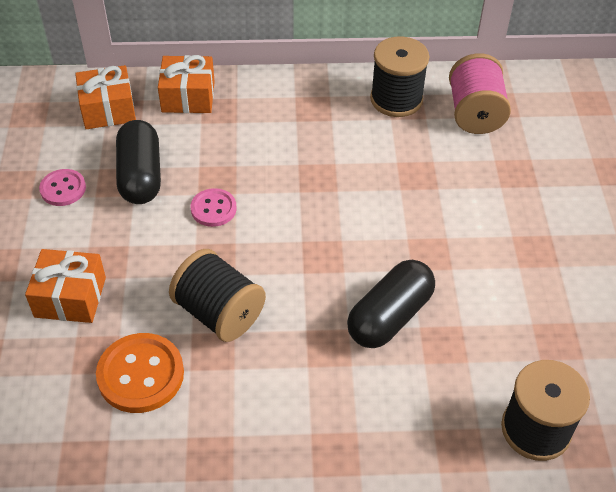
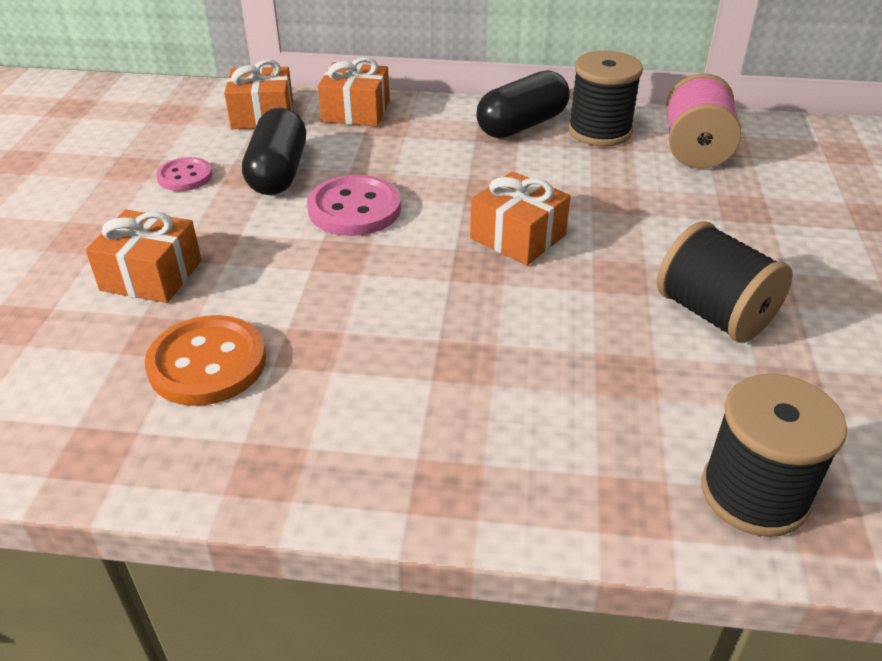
camera: 10 degrees right, 10 degrees down
(213, 209) = (354, 209): pink button -> pink button, size x1.64
(219, 313) = (330, 309): black spool -> black spool (713, 314)
(347, 223) = (518, 236): none -> orange gift
(389, 316) = (555, 336): black capsule -> black capsule (522, 125)

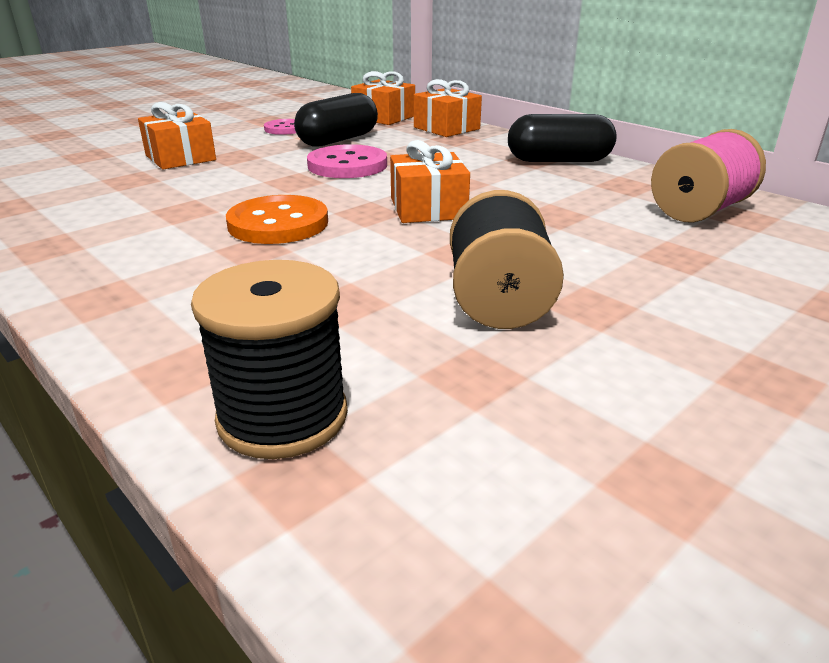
camera: 40 degrees right, 10 degrees down
(207, 363) = (124, 197): orange button -> orange button (278, 223)
(599, 131) = (622, 179): black spool -> none

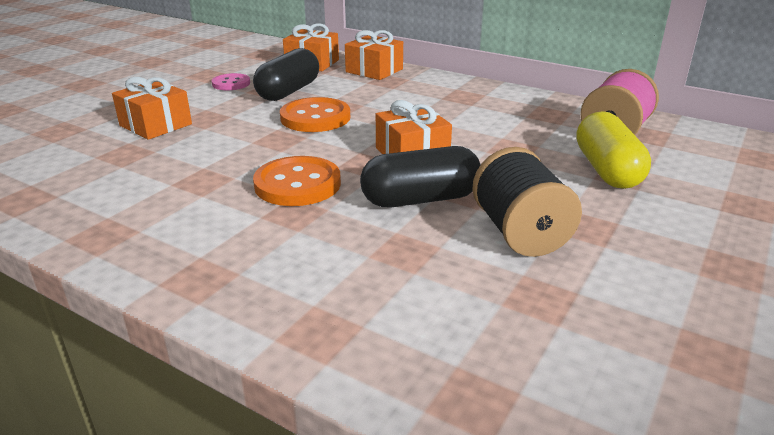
camera: 15 degrees left, 0 degrees up
(283, 416) = (427, 357): black spool -> none
(347, 165) = (315, 118): pink button -> orange button
(559, 160) = (485, 96): black capsule -> black capsule (420, 199)
(661, 248) = (606, 170): none -> yellow capsule

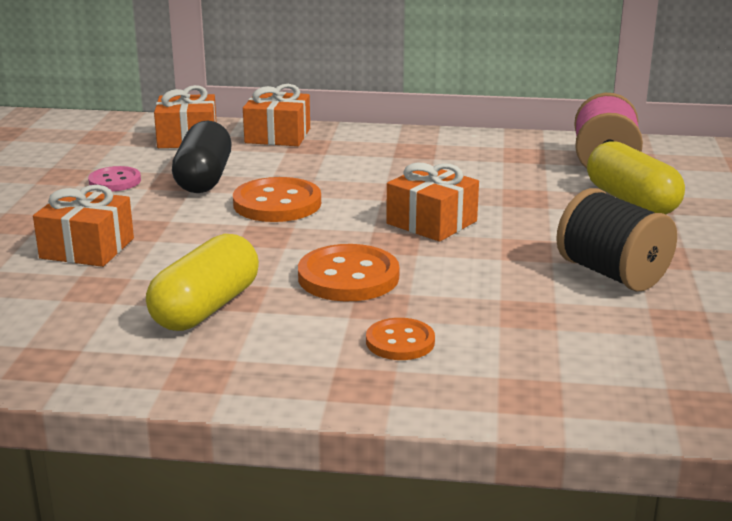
camera: 25 degrees left, 5 degrees down
(171, 185) = (206, 308): none -> yellow capsule
(271, 249) = (400, 342): none -> orange button
(420, 199) = (490, 264): black capsule -> none

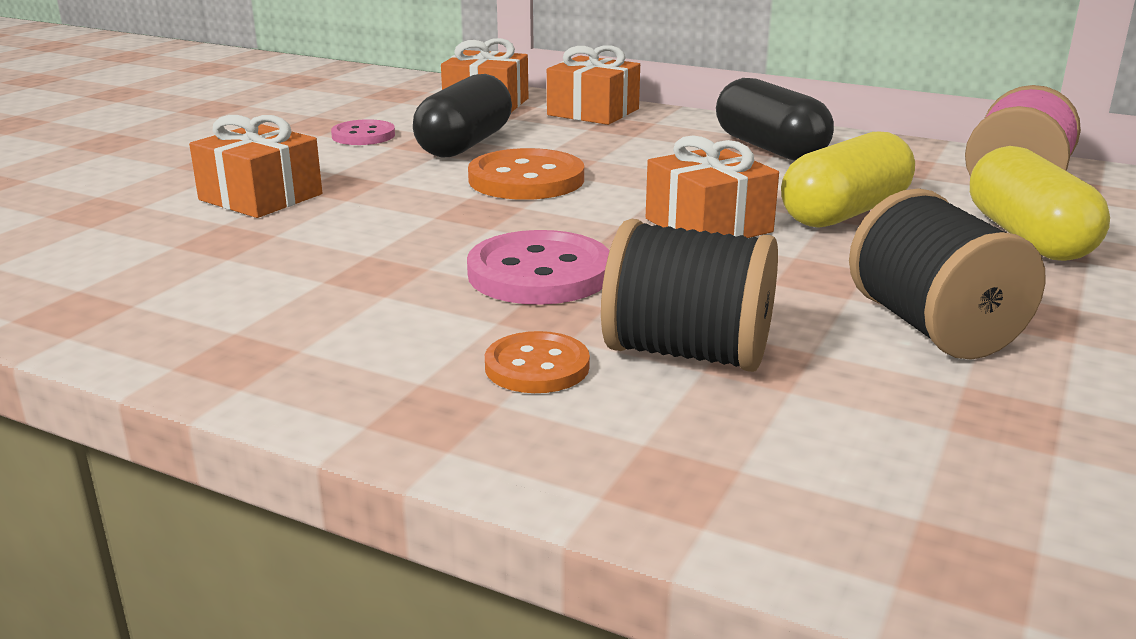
camera: 20 degrees right, 0 degrees up
(206, 308) = (325, 281): yellow capsule -> yellow capsule (845, 213)
(348, 277) = (539, 273): orange button -> pink button
(429, 152) = (769, 148): none -> black capsule
(483, 316) = (687, 353): none -> black spool

